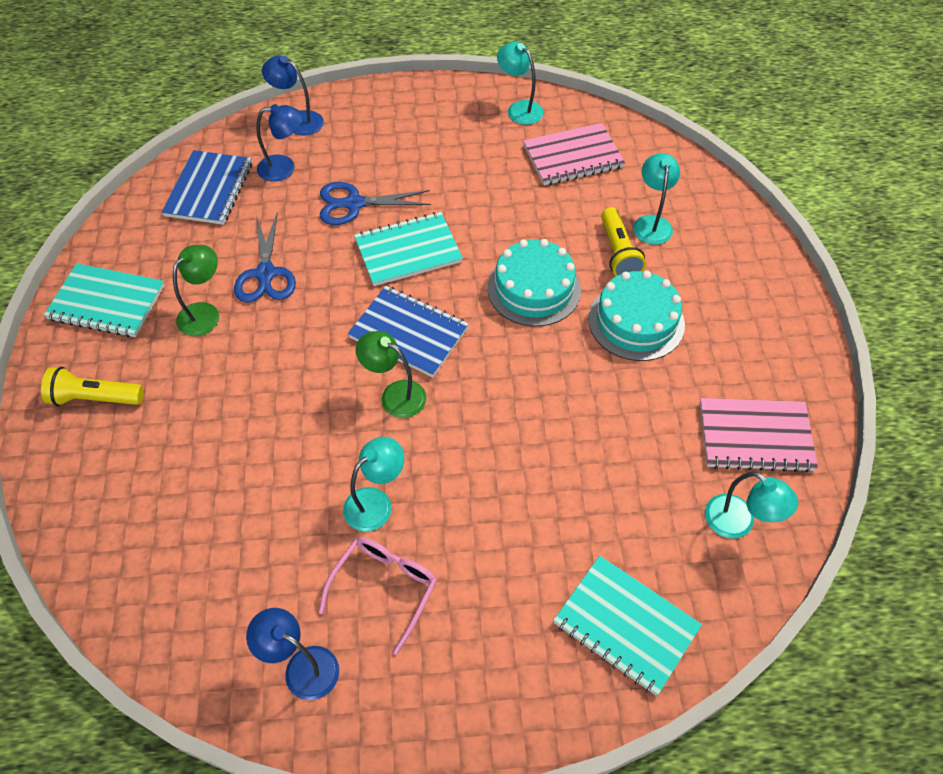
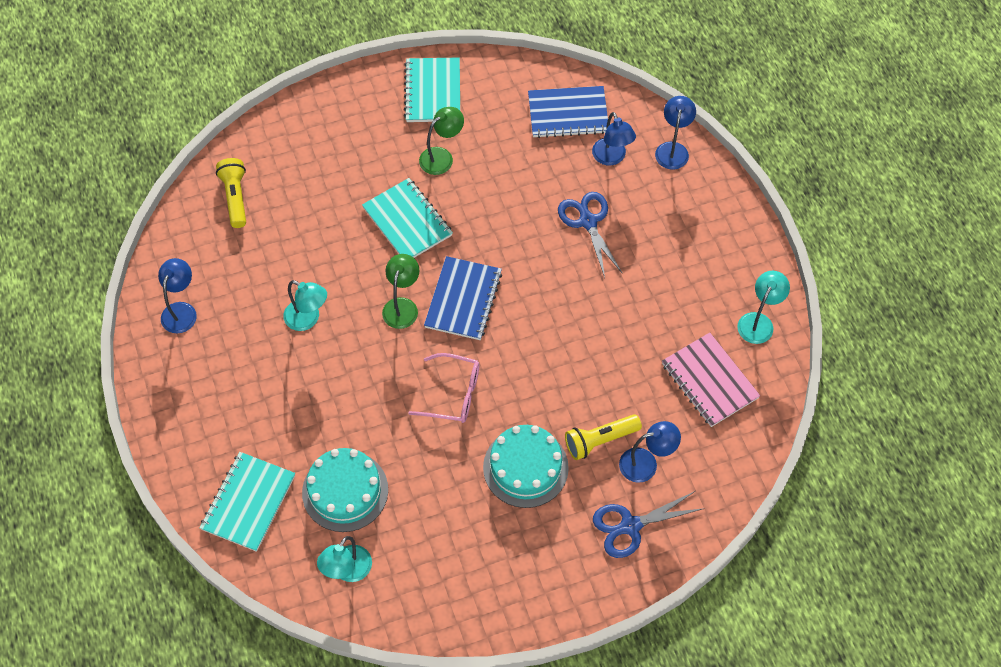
camera: 75 degrees right, 5 degrees up
(95, 398) = (348, 119): yellow flashlight -> yellow flashlight (235, 197)
(205, 313) = (442, 157): green lamp -> green lamp turned 60 degrees counterclockwise
(266, 274) = (492, 183): blue scissors -> blue scissors (630, 526)
(385, 587) = (245, 343): pink glasses -> pink glasses (453, 394)
(408, 251) = (548, 276): turquoise notebook -> turquoise notebook (407, 221)
(534, 288) = (537, 381): turquoise cake -> turquoise cake (345, 491)
(651, 223) = (646, 463): turquoise lamp -> blue lamp
(755, 436) = (431, 577): pink notebook -> none

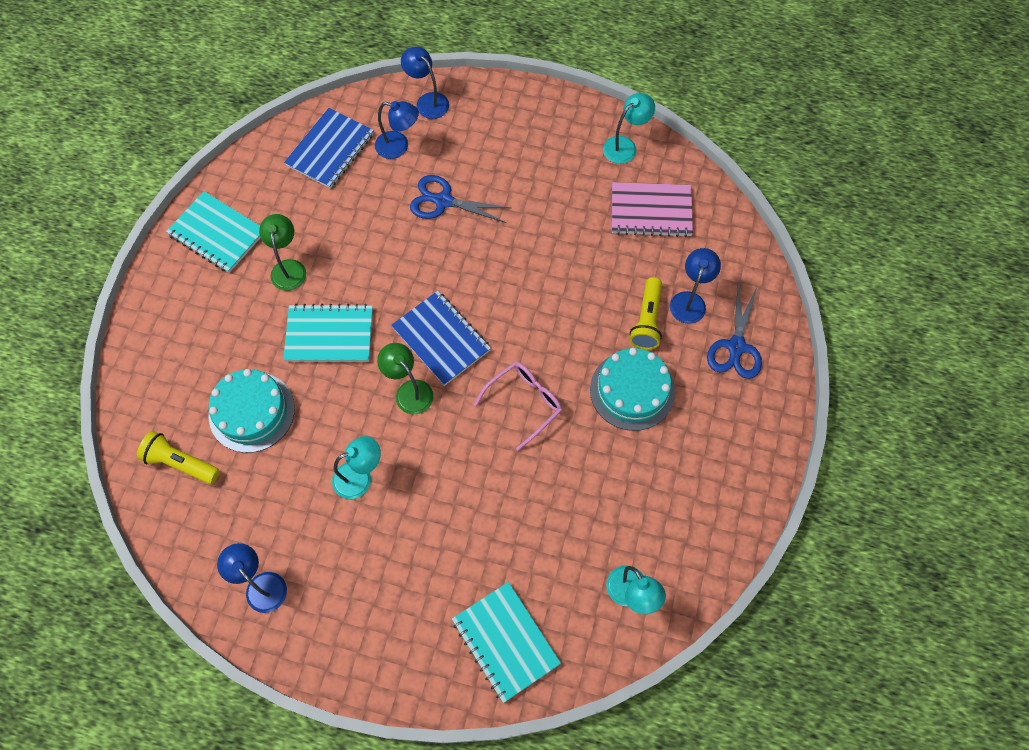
camera: 55 degrees left, 5 degrees up
(345, 491) = (553, 549): turquoise cake -> turquoise cake (251, 412)
(758, 322) = (625, 146): turquoise lamp -> turquoise lamp turned 75 degrees clockwise

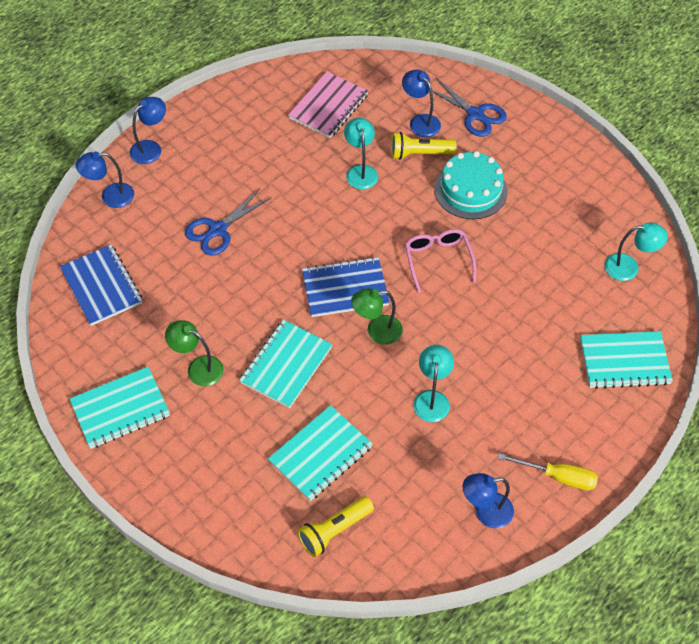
camera: 60 degrees left, 10 degrees down
(251, 412) = (321, 454): turquoise cake -> turquoise notebook
(333, 635) = (558, 477): none -> yellow screwdriver
(399, 146) = (139, 236): blue lamp -> blue lamp (151, 148)
(625, 146) = (259, 93): turquoise lamp -> turquoise lamp (360, 171)
(647, 320) = (419, 154): yellow flashlight -> yellow flashlight turned 135 degrees clockwise

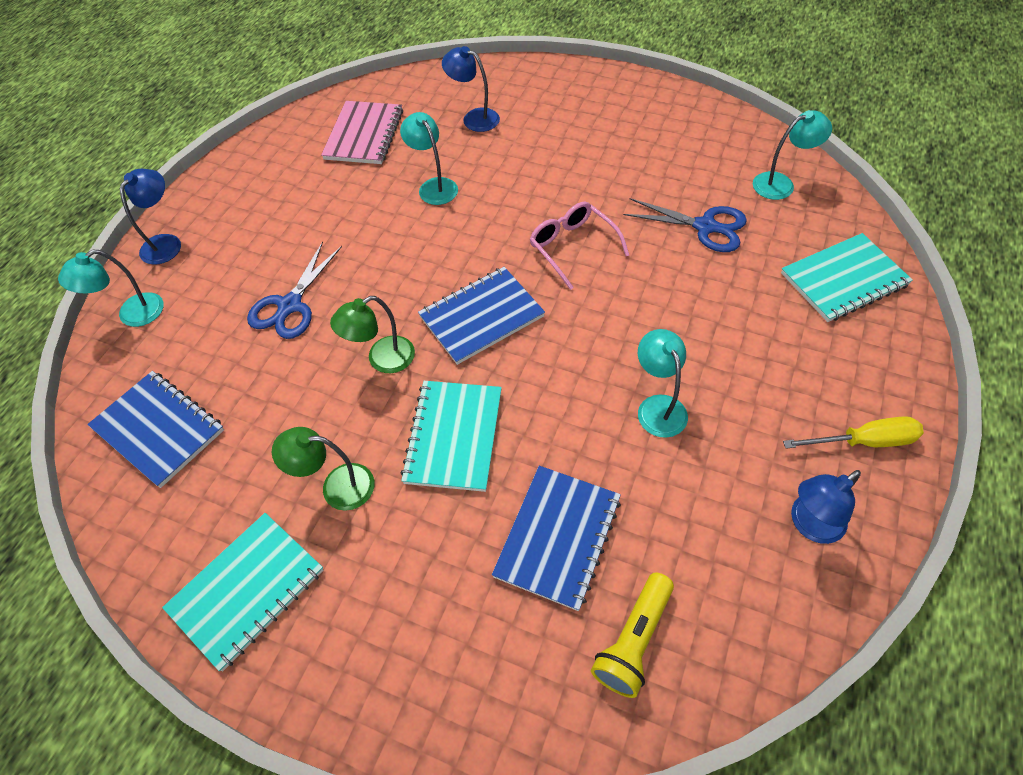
camera: 20 degrees left, 0 degrees up
(110, 197) = (132, 314): blue lamp -> turquoise lamp
(321, 454) = (558, 537): turquoise notebook -> blue notebook
(377, 331) = (546, 351): green lamp -> green lamp (382, 359)
(419, 154) = (490, 148): yellow flashlight -> none
(470, 190) = (566, 165): turquoise cake -> none
(475, 114) = (529, 94): blue scissors -> blue scissors (705, 226)

